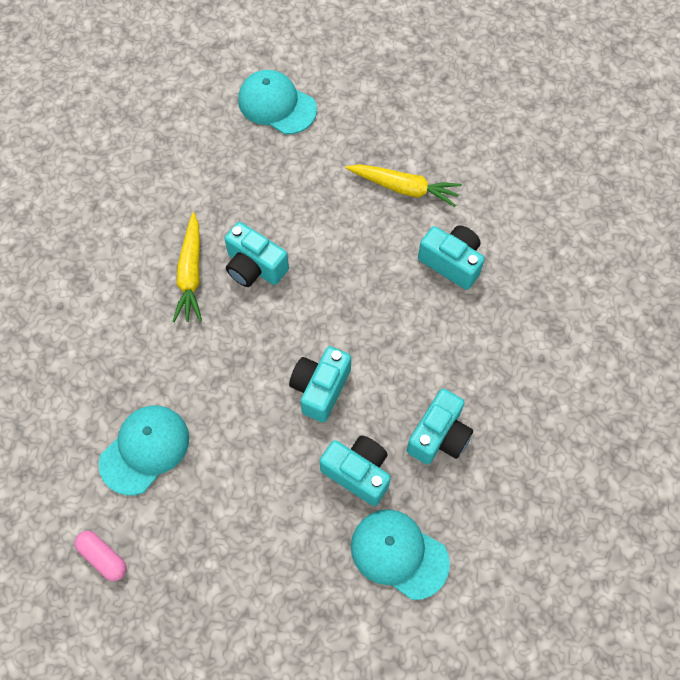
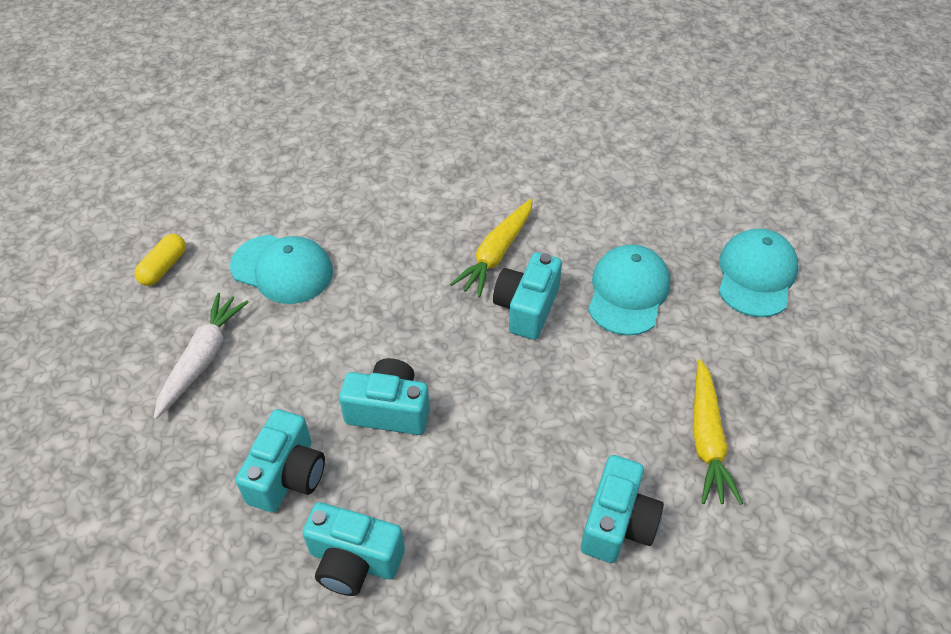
camera: 75 degrees right, 15 degrees down
(103, 557) = (164, 267): pink capsule -> yellow capsule
(191, 274) = (496, 254): yellow carrot -> yellow carrot turned 45 degrees counterclockwise
(224, 529) = (202, 358): none -> white carrot
(399, 554) = (187, 546): turquoise cap -> turquoise cap (628, 292)

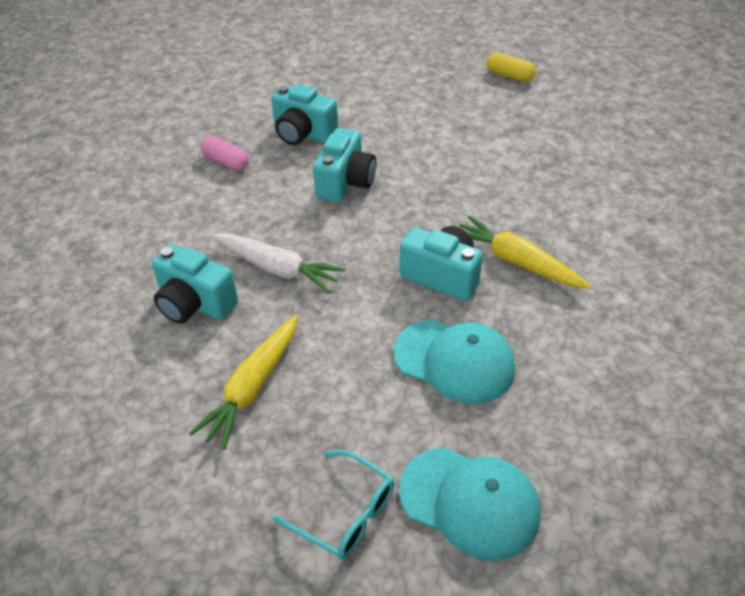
camera: 100 degrees right, 5 degrees down
(202, 358) = (416, 96): white carrot -> white carrot (277, 268)
(282, 269) = (504, 130): turquoise cap -> none
(354, 561) = (226, 162): turquoise camera -> pink capsule
(707, 440) = (252, 387): yellow carrot -> yellow carrot turned 75 degrees counterclockwise
(798, 348) = (345, 513): none -> turquoise glasses

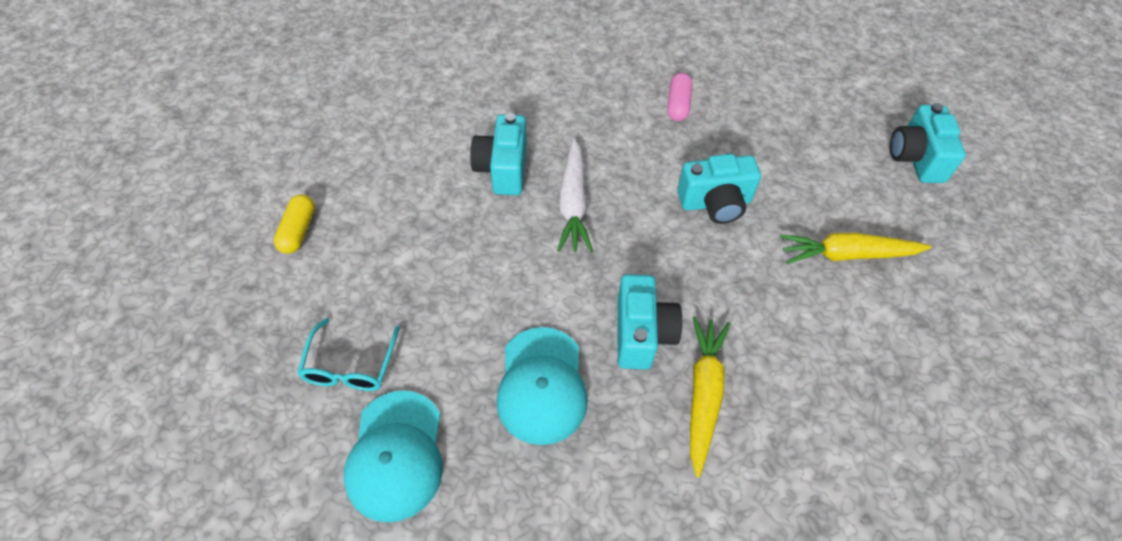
camera: 60 degrees right, 10 degrees up
(252, 387) = (439, 248): yellow carrot -> yellow carrot (847, 254)
(303, 134) = (759, 140): turquoise camera -> turquoise camera (916, 158)
(509, 75) = (1015, 276): yellow capsule -> yellow capsule (298, 231)

